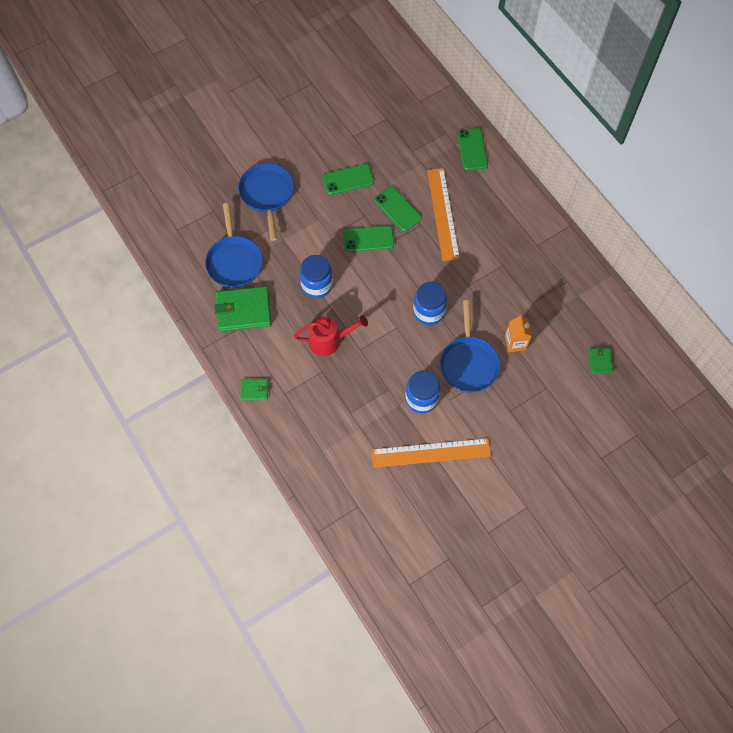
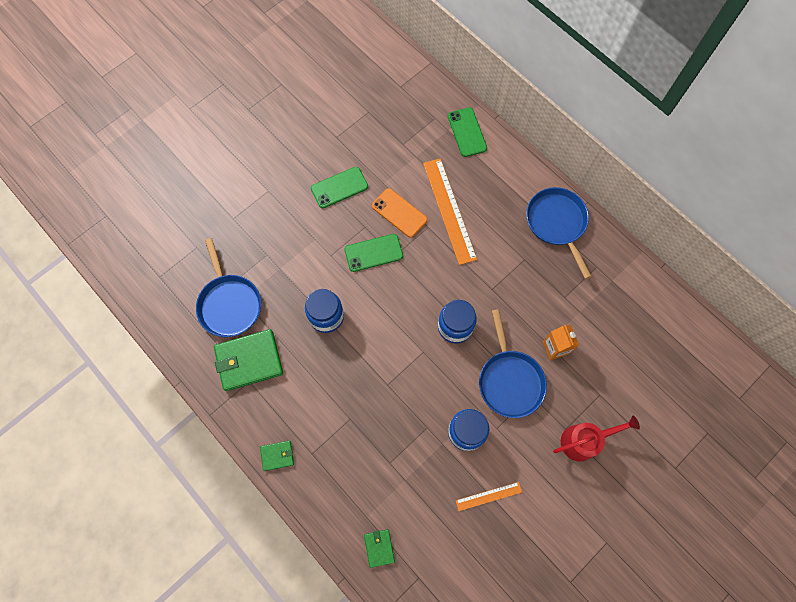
camera: 10 degrees left, 5 degrees up
(267, 194) = (253, 219): blue pan -> blue pan (557, 223)
(329, 340) = (351, 380): red watering can -> red watering can (584, 440)
(397, 209) = (399, 213): green phone -> orange phone
(431, 453) = (488, 496): orange ruler -> orange ruler, size x0.50
(600, 361) = (650, 353): green wallet -> green wallet (379, 548)

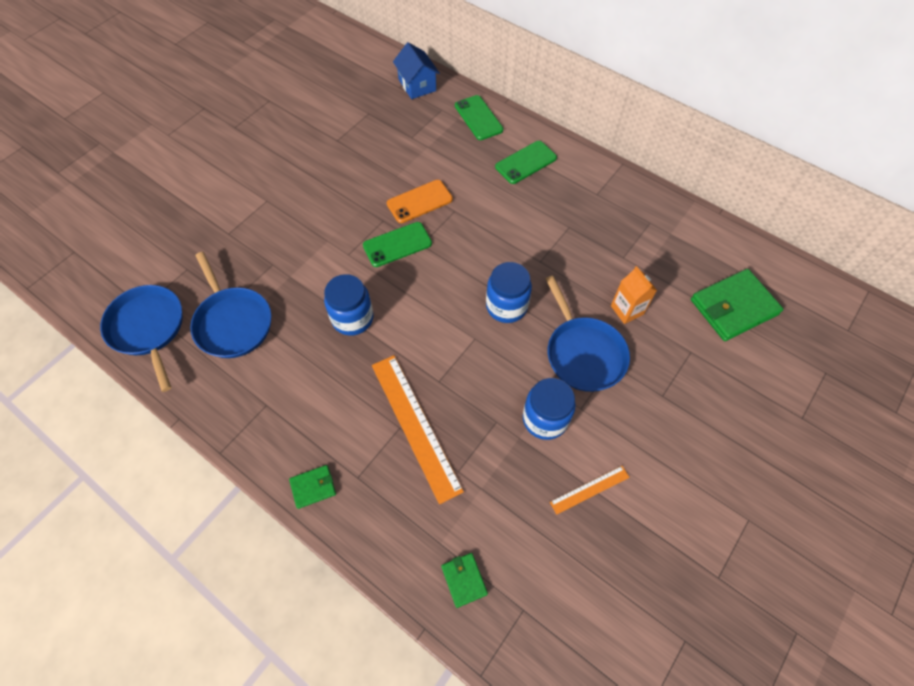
camera: 10 degrees left, 10 degrees down
(249, 361) = (264, 381): green wallet -> green wallet (733, 307)
(339, 187) = (347, 186): green phone -> green phone (525, 162)
(399, 213) = (419, 201): orange phone -> orange phone turned 60 degrees counterclockwise
(417, 87) = (417, 85): none -> blue house
(449, 210) = (474, 192): orange ruler -> orange ruler (415, 425)
(557, 223) = (595, 187): blue pan -> blue pan (148, 328)
(584, 440) = (688, 405): red watering can -> none

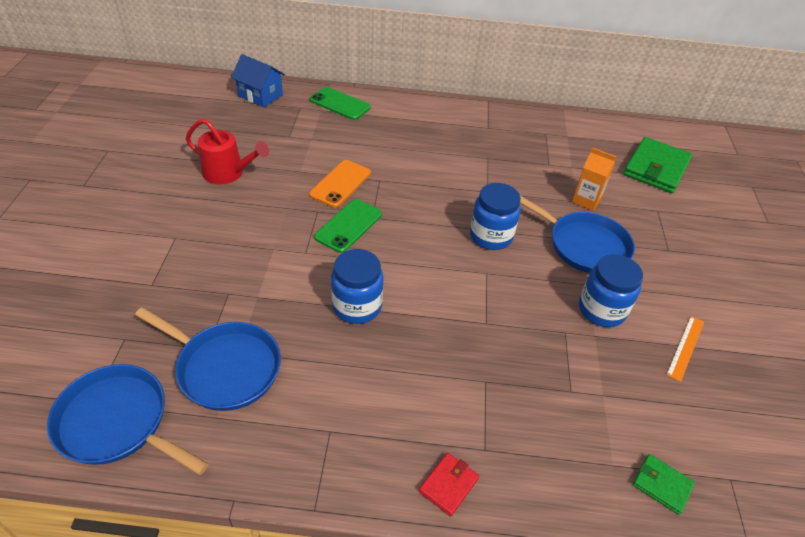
camera: 35 degrees left, 15 degrees down
(313, 487) = (448, 485): green wallet -> red wallet
(340, 156) = (228, 173): none -> red watering can
(415, 425) = (498, 372): orange ruler -> none
(525, 162) = (410, 124): green phone -> none

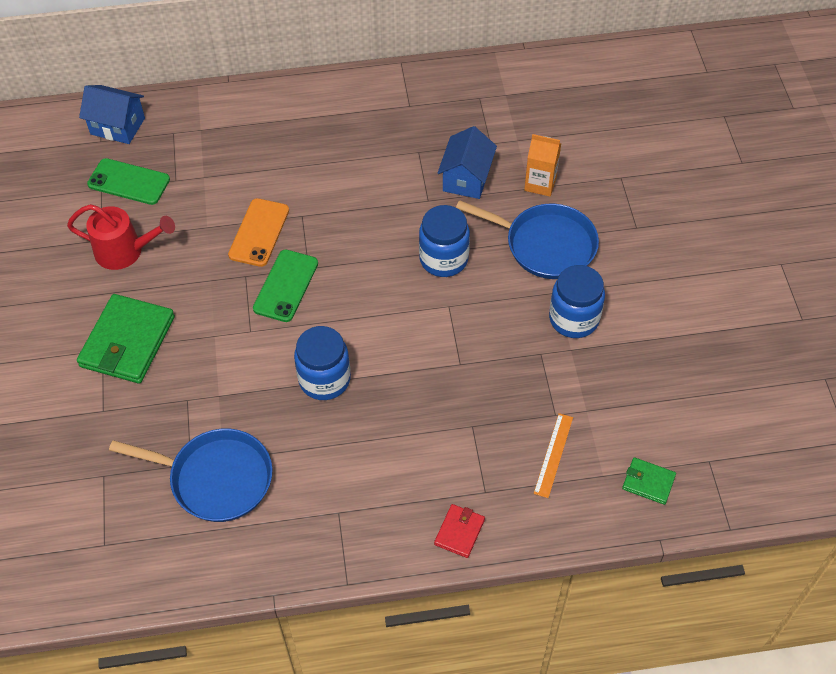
camera: 10 degrees left, 10 degrees up
(117, 422) = (137, 556): blue pan -> none
(340, 104) = (220, 114): green phone -> green phone (129, 182)
(523, 183) = (466, 178): none -> blue house
(656, 168) = (614, 117): green wallet -> green wallet (128, 342)
(685, 347) = (661, 339): orange ruler -> orange ruler (553, 455)

